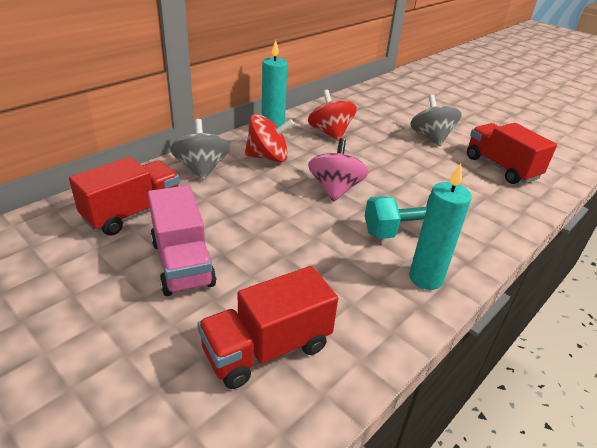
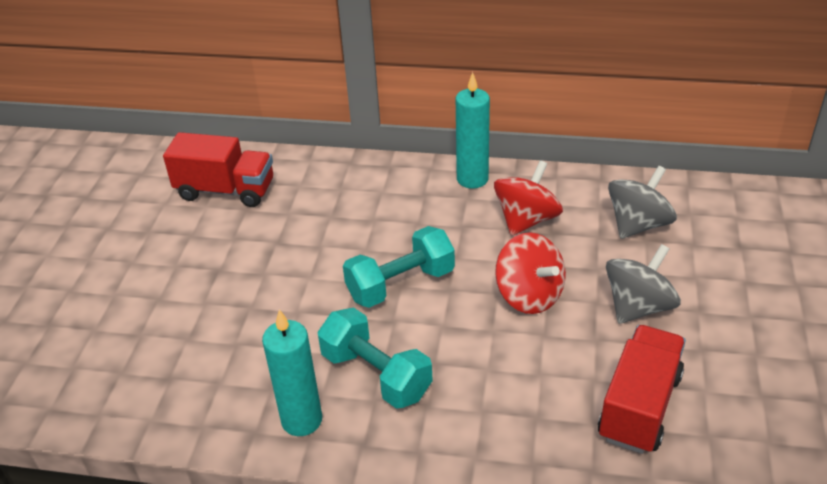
camera: 60 degrees right, 5 degrees up
(182, 263) = (186, 256): pink truck -> none
(202, 169) = (336, 182): grey spinning top -> grey spinning top (638, 224)
(267, 348) = (124, 358): red truck -> none
(268, 157) = (409, 207): red spinning top -> red spinning top (529, 295)
(335, 189) = (400, 284): pink spinning top -> turquoise dumbbell

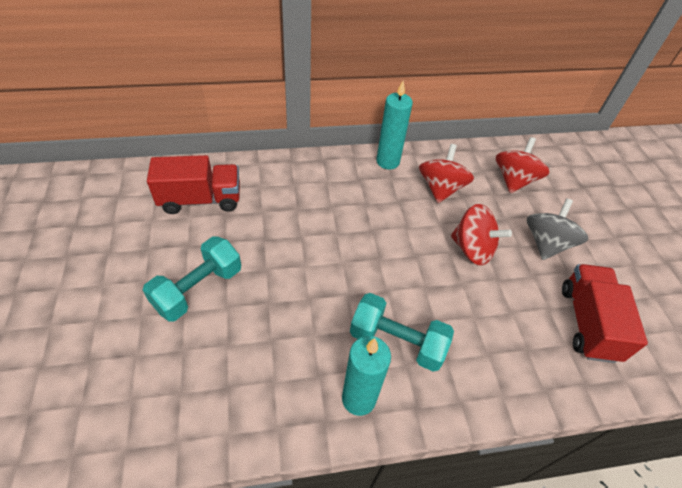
camera: 25 degrees left, 10 degrees up
(400, 284) = (378, 258): turquoise dumbbell -> turquoise dumbbell (198, 289)
(638, 224) = (514, 180): grey spinning top -> red spinning top

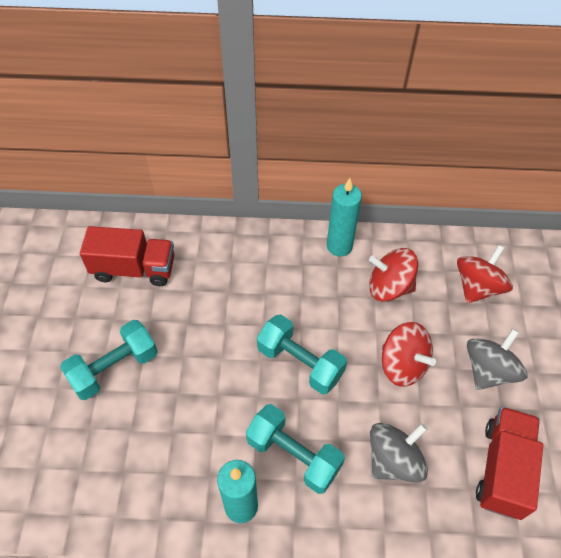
camera: 15 degrees right, 5 degrees up
(380, 259) = (300, 362): none -> turquoise dumbbell
(440, 188) = (389, 287): red spinning top -> red spinning top turned 105 degrees counterclockwise
(491, 331) = (394, 460): none -> grey spinning top

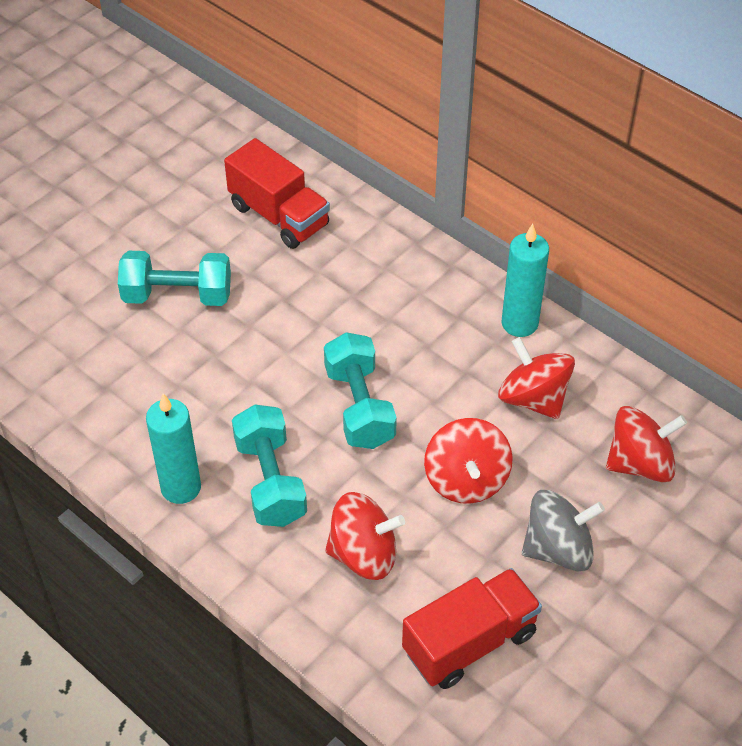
camera: 40 degrees right, 5 degrees down
(394, 460) = (364, 554): grey spinning top -> red spinning top

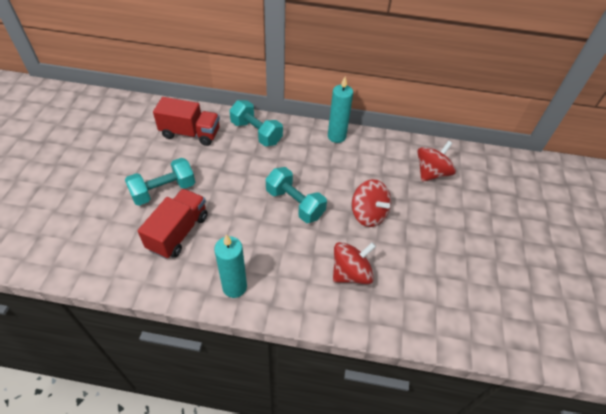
camera: 35 degrees left, 0 degrees up
(270, 481) = (278, 260): turquoise dumbbell -> turquoise dumbbell (256, 133)
(469, 642) = (430, 289): red truck -> red truck (178, 232)
(533, 398) = (367, 165): red spinning top -> none
(558, 549) = (431, 225): grey spinning top -> none

